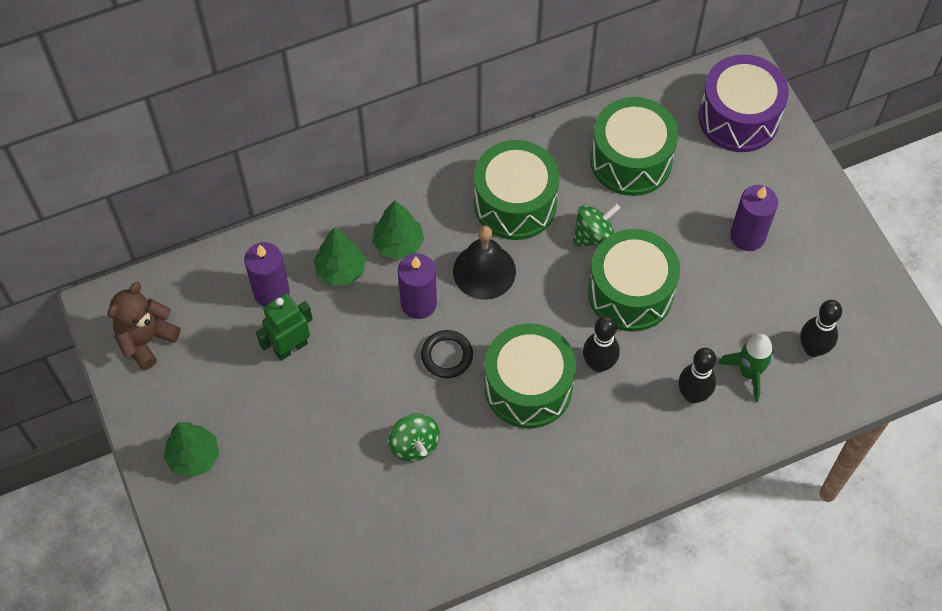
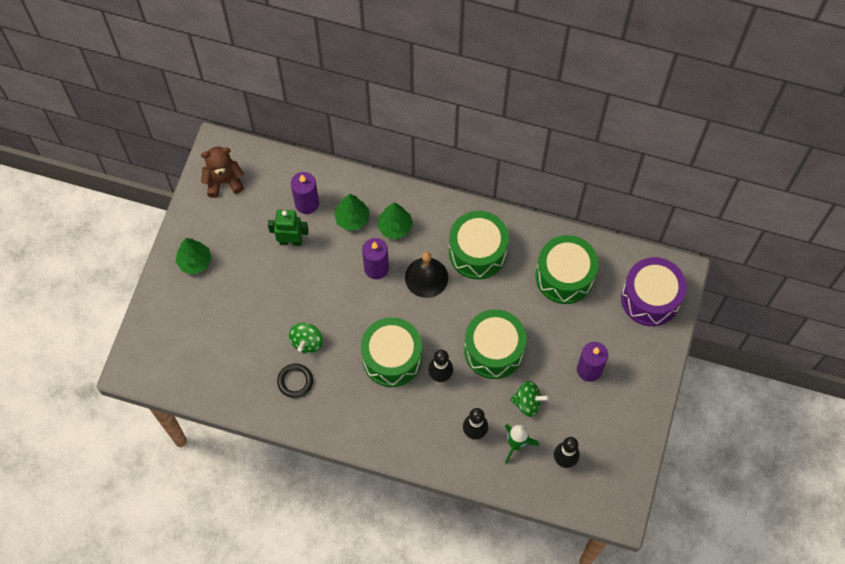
camera: 40 degrees right, 5 degrees up
(447, 356) = (365, 308): black ring -> black ring (295, 381)
(593, 236) = (503, 303): green spinning top -> green spinning top (527, 403)

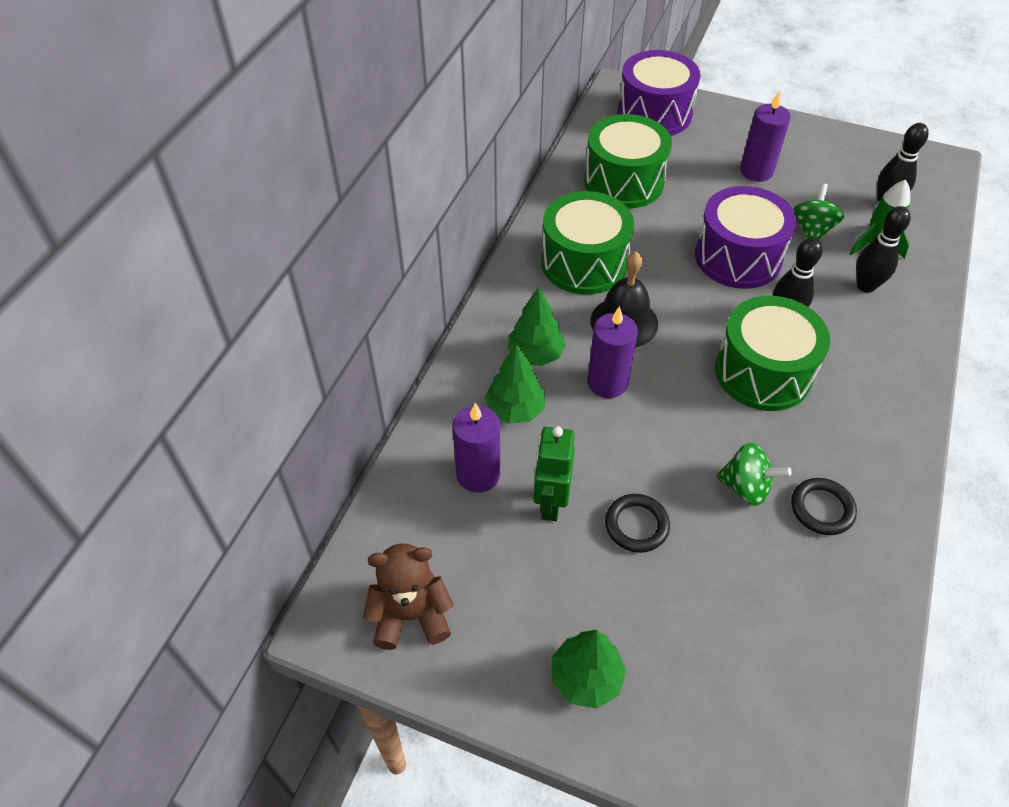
camera: 85 degrees left, 15 degrees down
(224, 181) = (411, 615): brown teddy bear -> brown teddy bear turned 90 degrees clockwise
(279, 284) = (636, 525): none -> black ring
(493, 350) = (738, 257): green drum -> purple drum

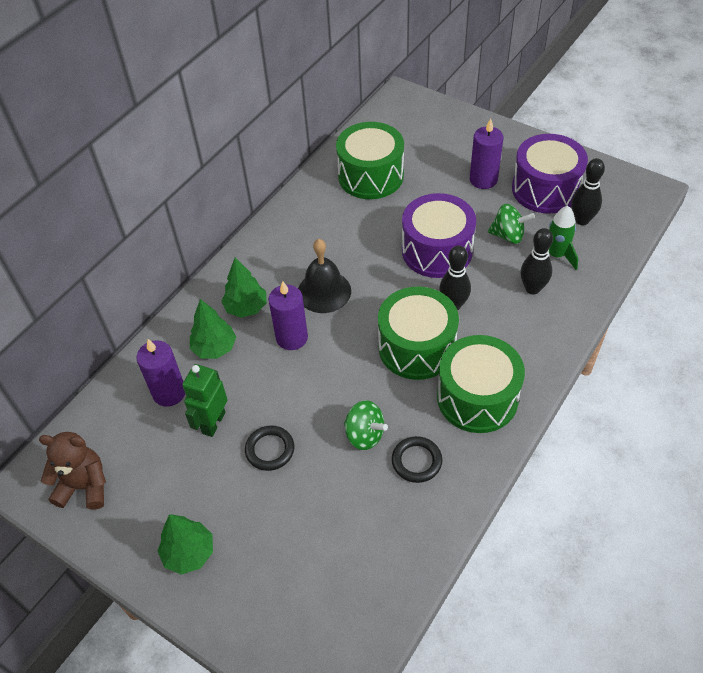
camera: 15 degrees right, 0 degrees up
(584, 262) = (312, 239): green drum -> green drum (477, 397)
(654, 114) = (419, 120): purple drum -> purple drum (545, 189)
(812, 230) = (508, 235): green spinning top -> green spinning top turned 75 degrees clockwise

